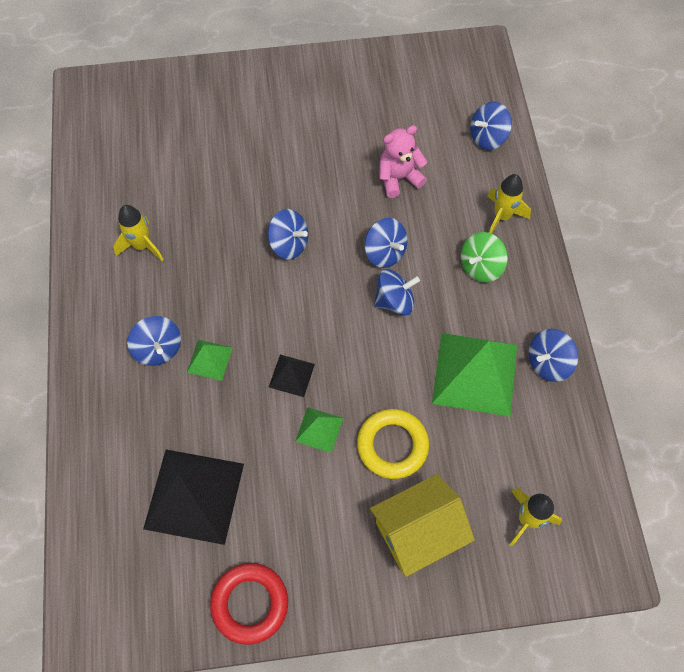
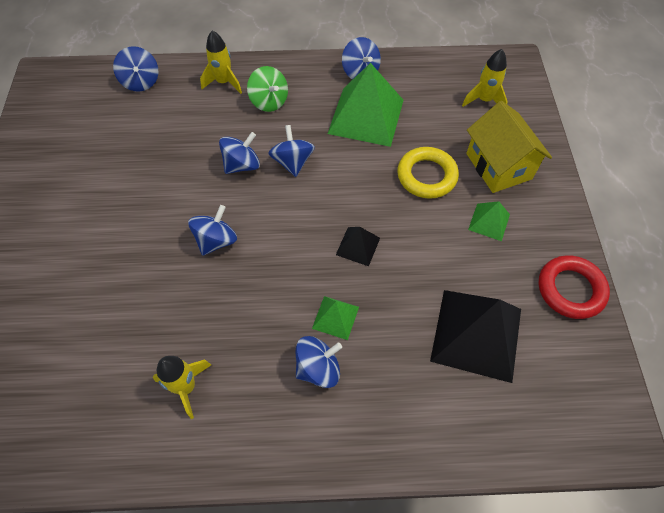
camera: 85 degrees left, 5 degrees down
(319, 429) = (411, 227): green pyramid -> green pyramid (489, 222)
(399, 178) = (165, 147): pink teddy bear -> none

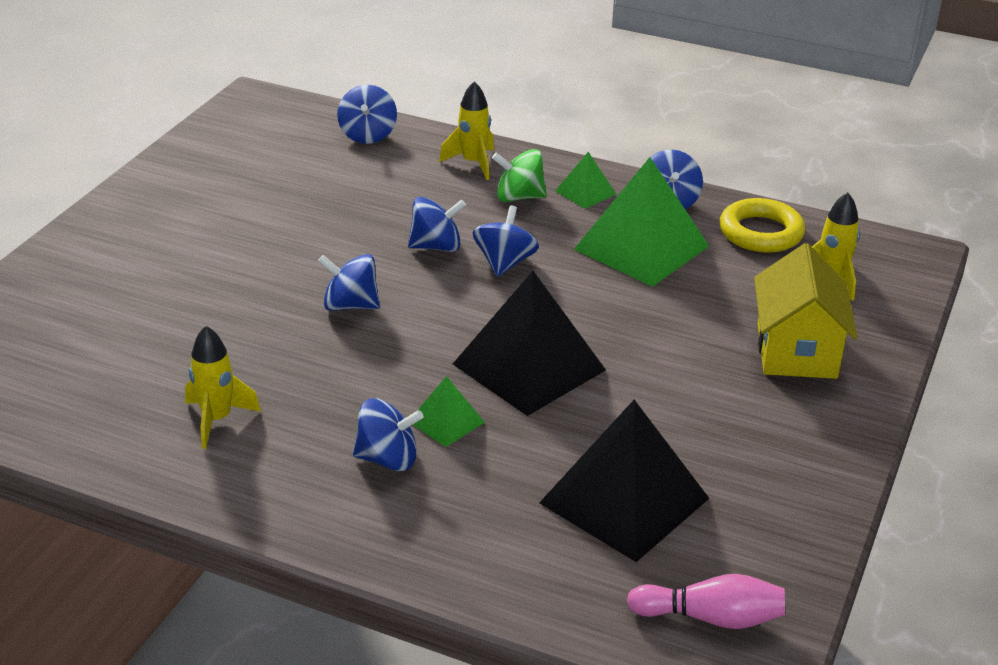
camera: 25 degrees right, 25 degrees down
(216, 240) = (350, 305): blue spinning top -> blue spinning top turned 135 degrees counterclockwise
(269, 101) = (519, 197): green spinning top -> green spinning top turned 105 degrees clockwise
(358, 246) = (529, 366): black pyramid -> black pyramid, size x2.10
(426, 176) = (680, 329): yellow ring -> yellow ring (761, 232)
(489, 222) = (734, 401): green pyramid -> green pyramid (585, 192)
(570, 289) = (800, 504): red ring -> none
(577, 407) = (710, 617): none -> pink bowling pin

